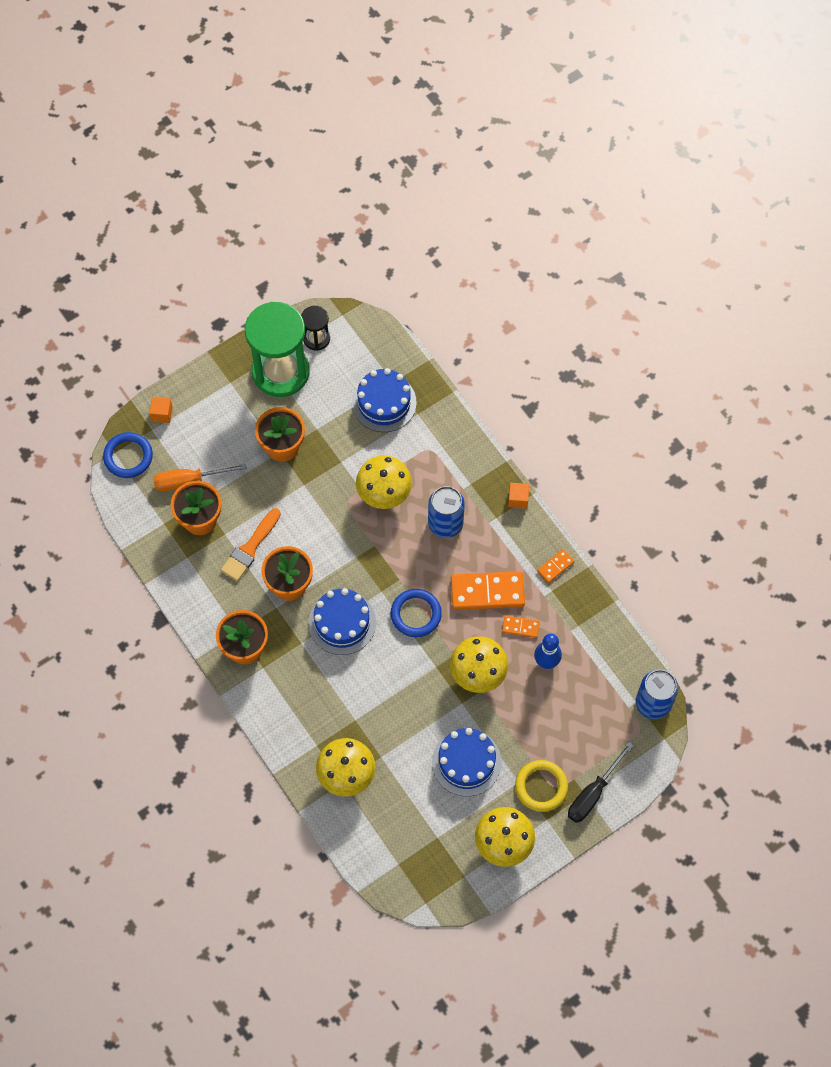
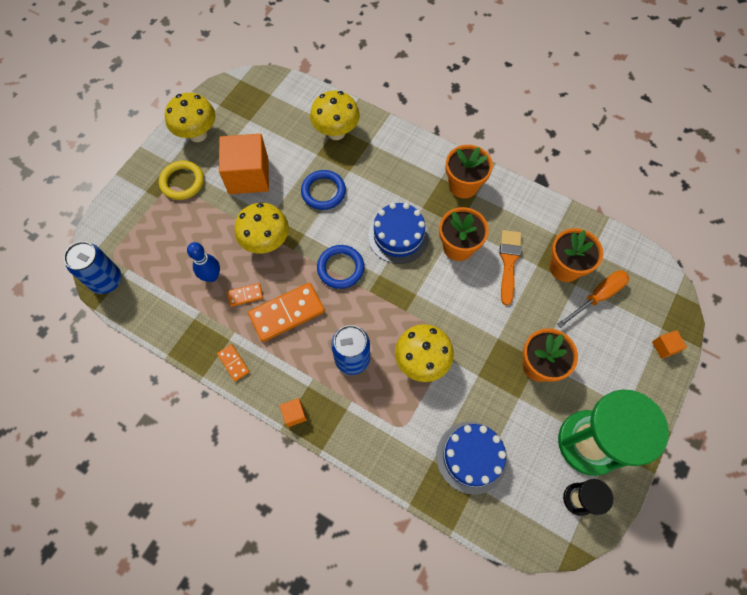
camera: 155 degrees right, 0 degrees up
(128, 457) = (662, 294): blue ring -> blue ring (323, 191)
(466, 762) = (248, 176): blue cake -> orange cube
(555, 566) = (233, 363): orange domino -> orange domino turned 60 degrees counterclockwise
(593, 793) = (138, 193): black screwdriver -> none

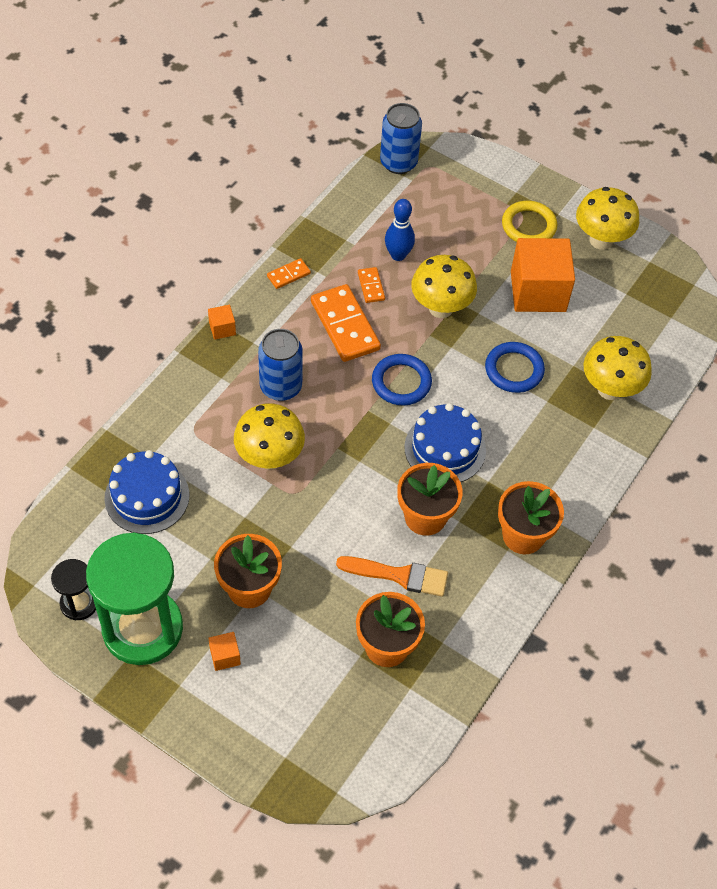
camera: 90 degrees right, 10 degrees down
(597, 296) = (339, 680): orange screwdriver -> none
(664, 347) = (257, 753): orange cube -> orange cube (225, 656)

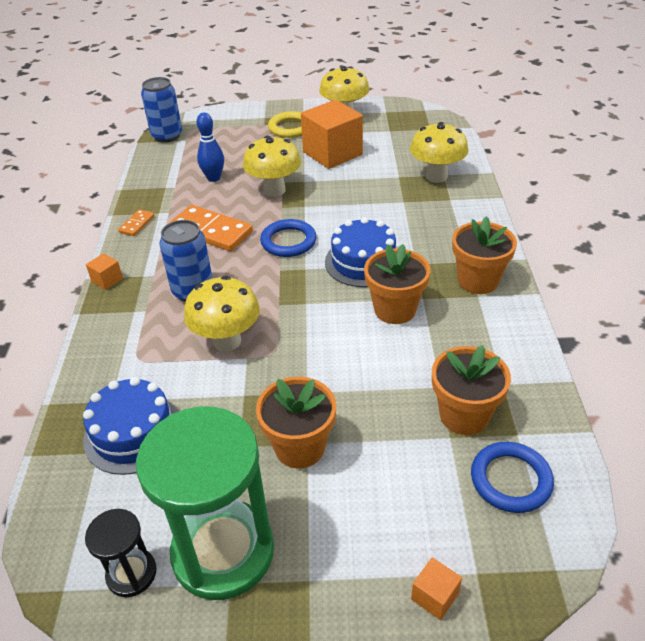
camera: 30 degrees left, 15 degrees down
(225, 656) = (330, 520): orange cube -> orange cube (434, 596)
(371, 286) = (210, 202): orange domino -> none
(399, 575) = (417, 359): orange brush -> none
(514, 370) = (362, 197): blue ring -> blue ring (510, 480)

